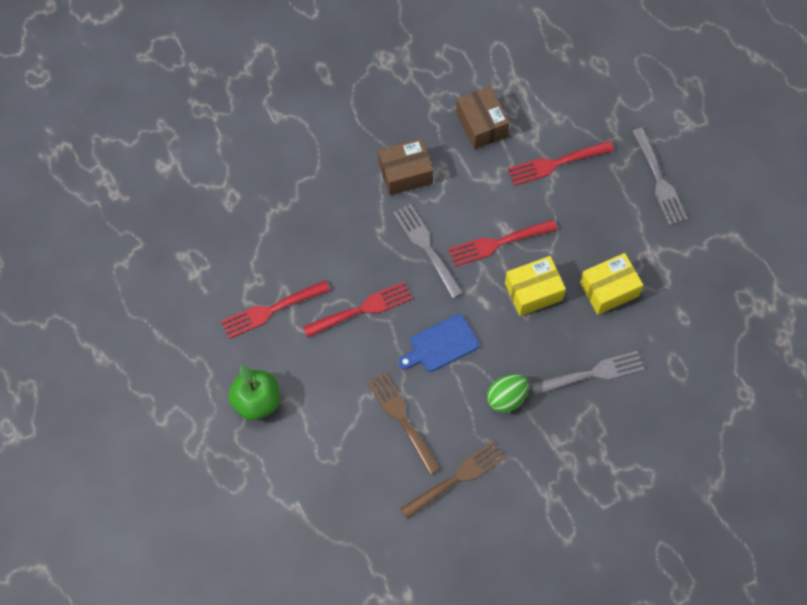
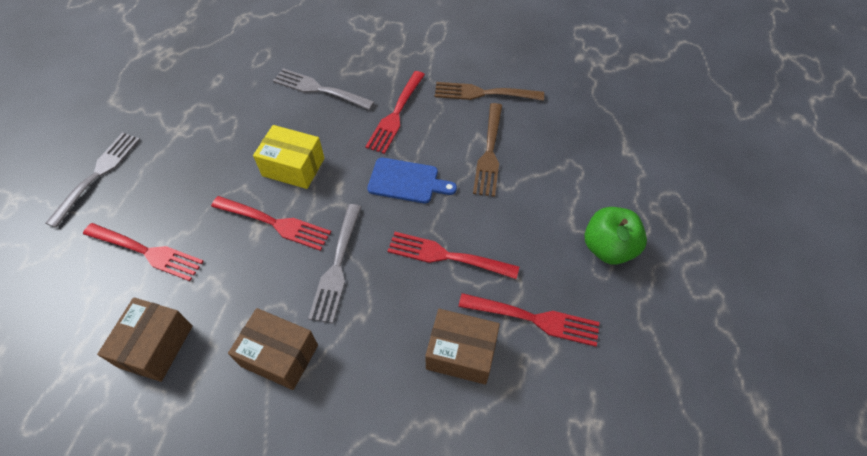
camera: 140 degrees left, 10 degrees down
(300, 255) = (461, 353): none -> brown box
(506, 398) = (396, 114): green egg -> red fork
(609, 289) = (239, 129): yellow box -> none

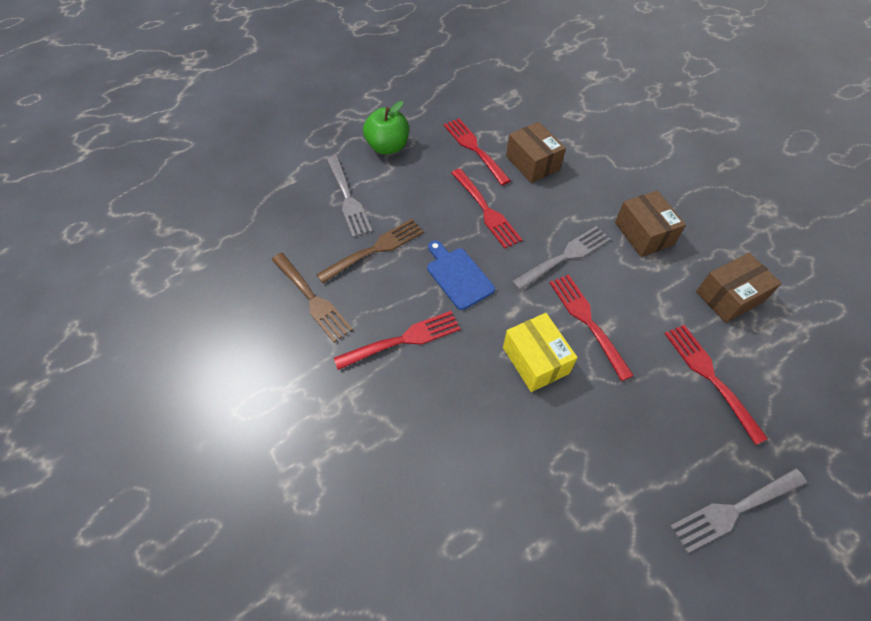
camera: 135 degrees left, 0 degrees up
(319, 89) = (440, 431): grey fork -> grey fork (348, 199)

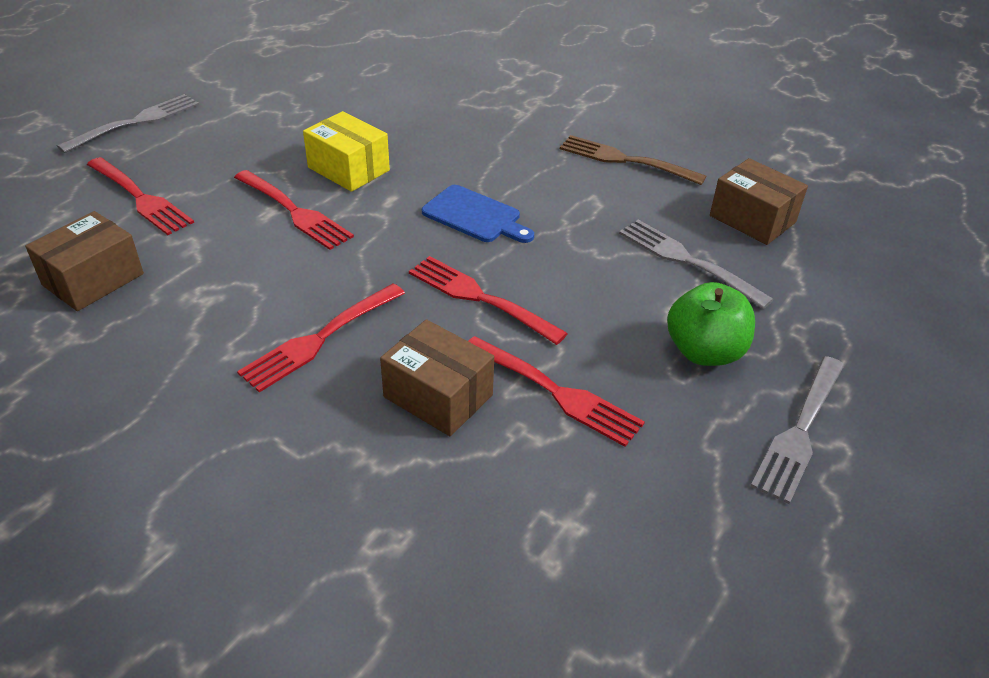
camera: 155 degrees right, 15 degrees down
(375, 249) = (597, 216): brown fork -> none
(403, 340) = (501, 153): red fork -> red fork (320, 339)
(565, 257) = (339, 269): grey fork -> grey fork (800, 431)
(643, 233) = (219, 329): brown box -> brown box (752, 219)

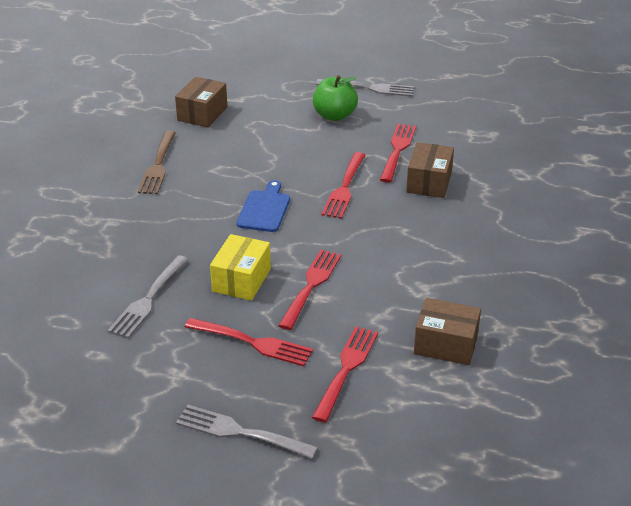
camera: 110 degrees left, 5 degrees down
(320, 339) = (421, 232): red fork -> red fork (253, 343)
(687, 261) = (260, 129): grey fork -> grey fork (148, 299)

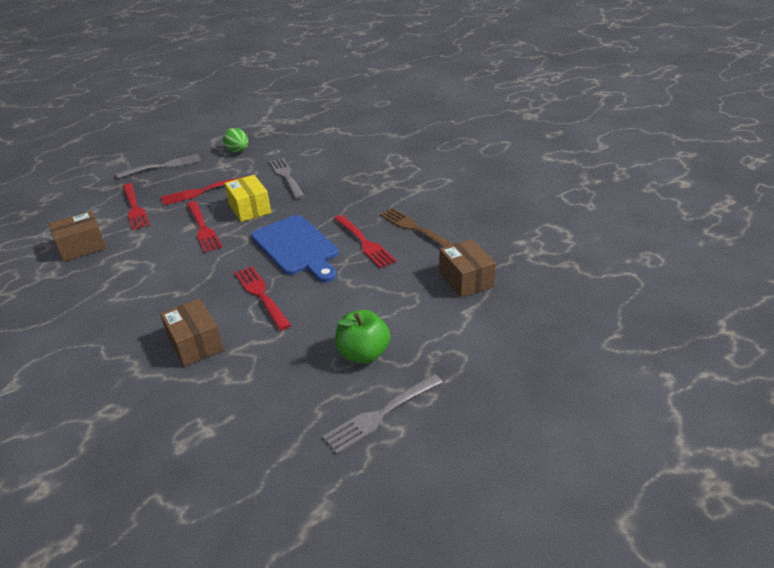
camera: 135 degrees right, 0 degrees up
(127, 390) = (238, 151): none -> green egg
(264, 209) = (297, 247): blue cutting board -> blue cutting board, size x1.61
(397, 150) = (258, 357): red fork -> red fork (364, 243)

